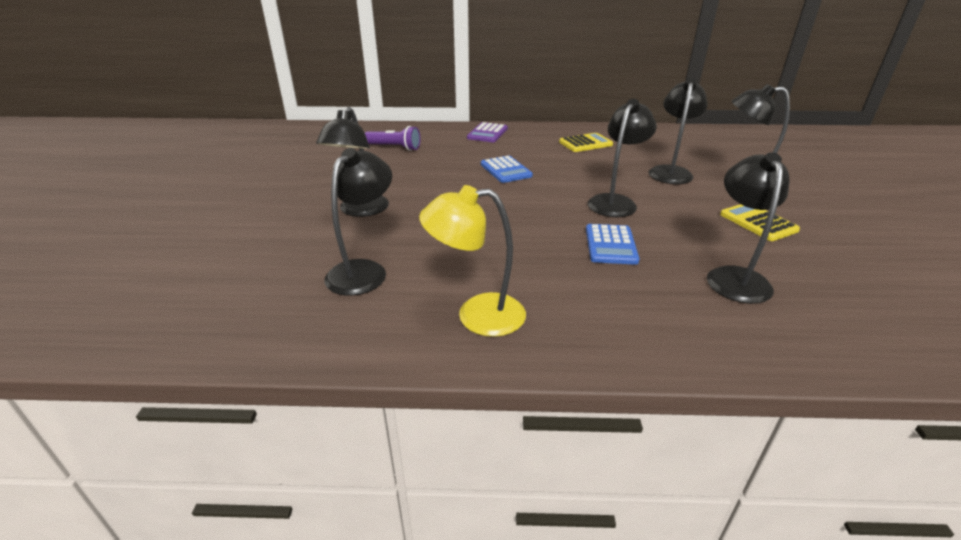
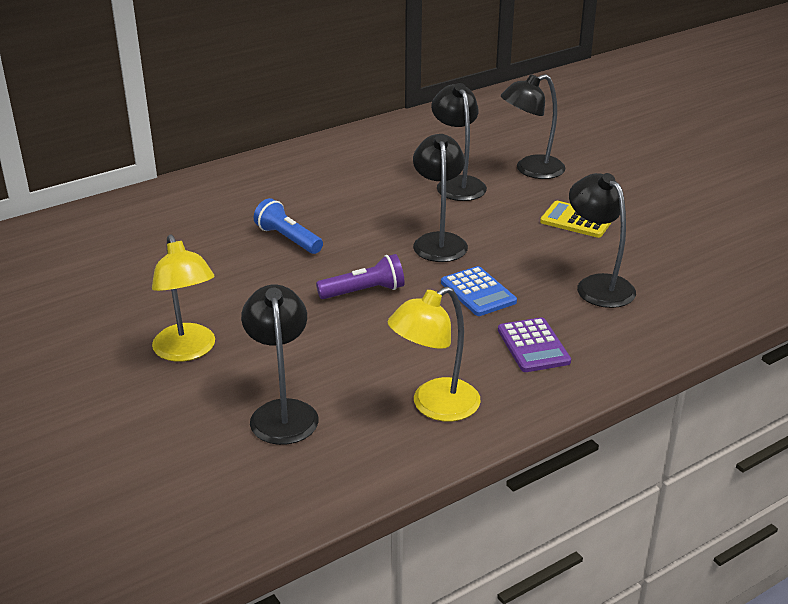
camera: 35 degrees left, 0 degrees up
(360, 211) = (188, 351): black lamp -> yellow lamp
(394, 147) = (111, 251): purple flashlight -> purple flashlight (364, 291)
(487, 133) = (205, 191): purple calculator -> purple calculator (533, 346)
(505, 170) = (288, 239): blue calculator -> blue flashlight
(585, 143) = (337, 171): yellow calculator -> none

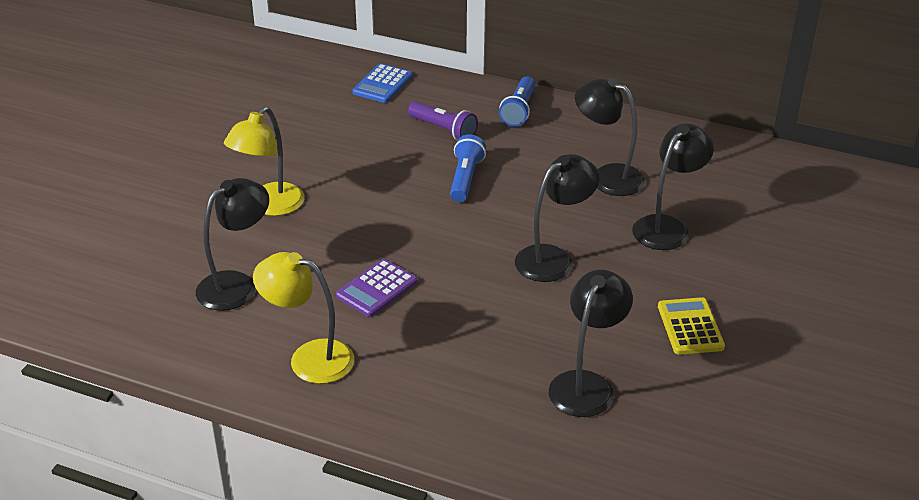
camera: 55 degrees right, 5 degrees up
(232, 182) = (519, 110): none -> blue flashlight
(364, 291) = (431, 252): purple flashlight -> purple flashlight (443, 130)
(478, 292) = (495, 315): blue calculator -> blue calculator (382, 84)
(531, 170) = (752, 260): black lamp -> black lamp (607, 176)
(533, 346) = (445, 380): purple calculator -> purple calculator (377, 289)

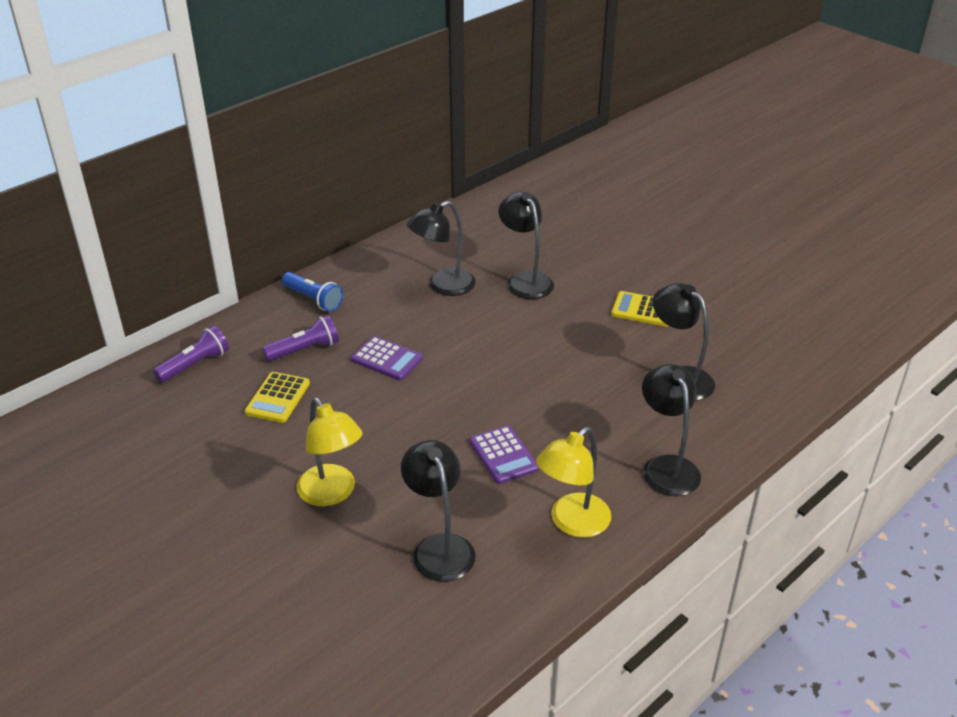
camera: 65 degrees left, 0 degrees up
(369, 138) = (277, 398): none -> yellow calculator
(382, 84) = (195, 364): blue calculator -> purple flashlight
(465, 179) = (387, 359): blue flashlight -> purple calculator
(553, 258) = (526, 346): black lamp -> black lamp (666, 466)

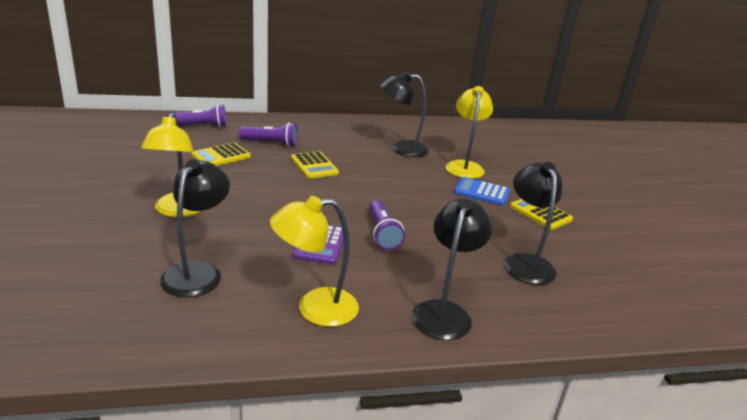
camera: 30 degrees right, 10 degrees down
(314, 299) = (311, 126): blue flashlight -> none
(387, 359) = (314, 166): purple calculator -> yellow calculator
(525, 280) = (464, 166): black lamp -> yellow lamp
(541, 412) = (382, 233): none -> purple flashlight
(572, 309) = (481, 192): none -> blue calculator

